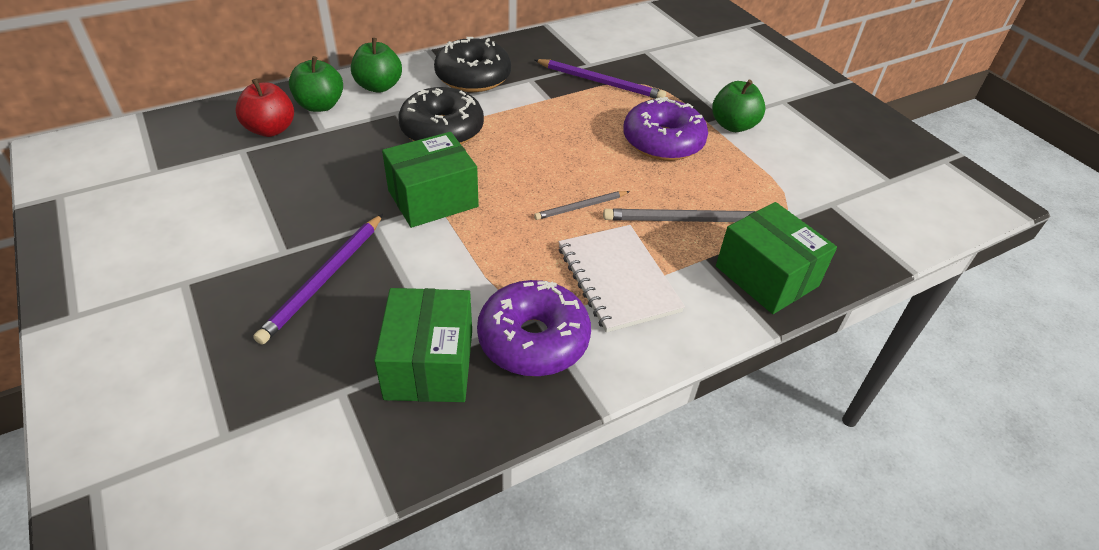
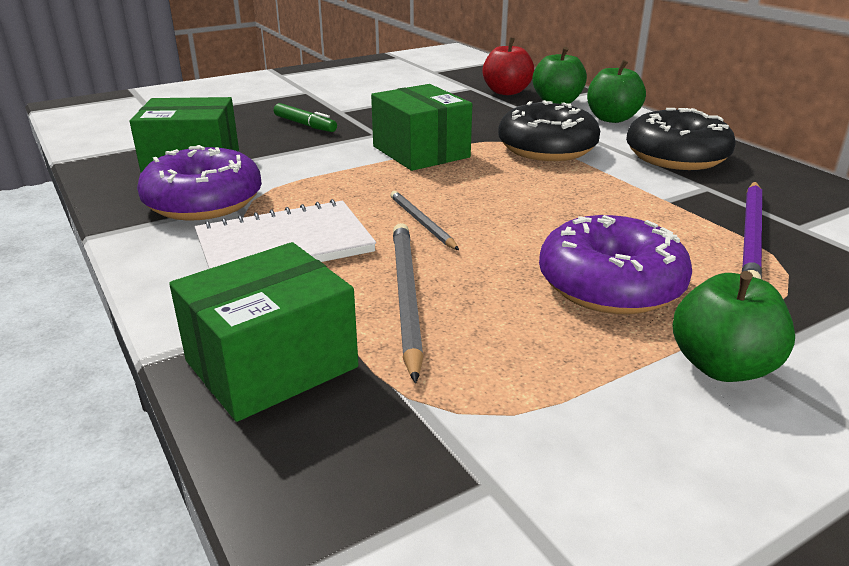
camera: 90 degrees right, 15 degrees down
(324, 279) = (305, 125): purple pencil -> green marker

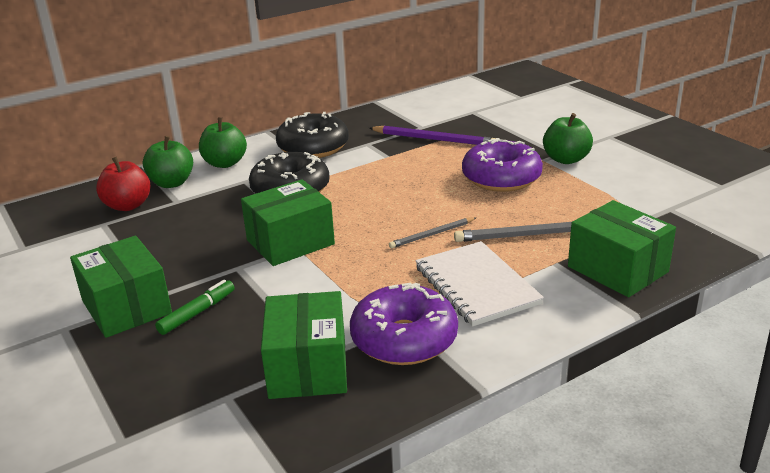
camera: 90 degrees left, 0 degrees up
(327, 104) = (126, 307): none -> green box

